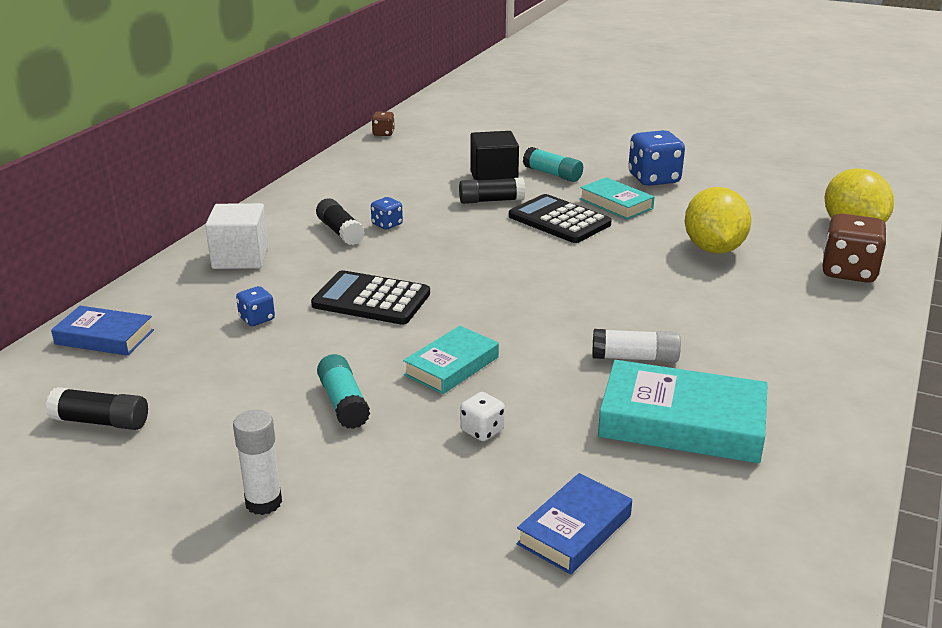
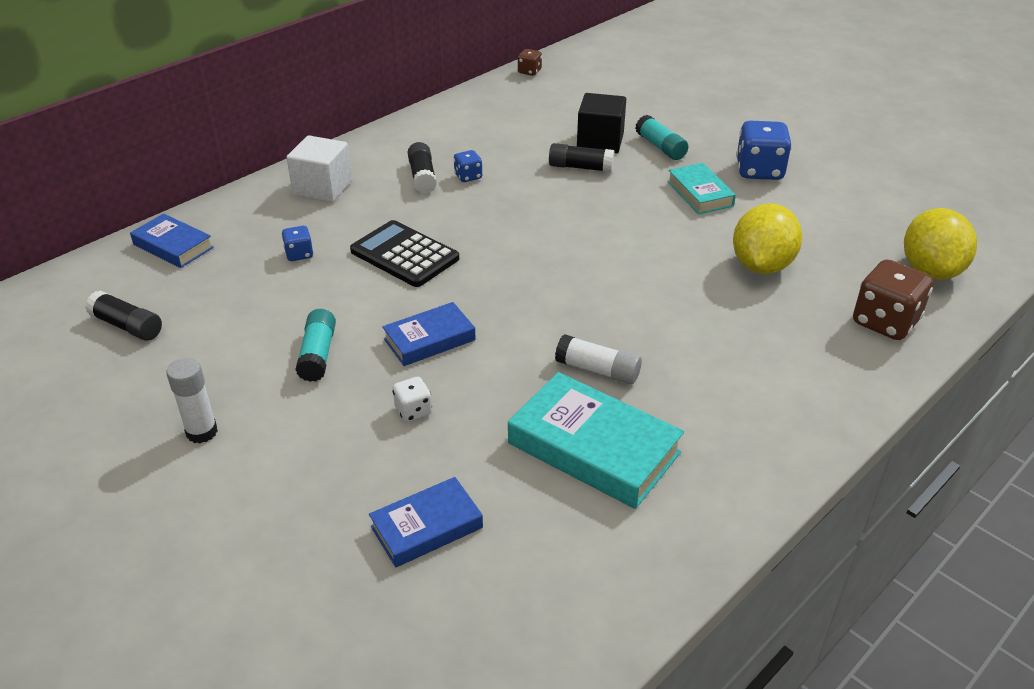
camera: 20 degrees right, 10 degrees up
(452, 366) = (429, 339): turquoise book -> blue book
(559, 220) = (630, 202): black calculator -> none

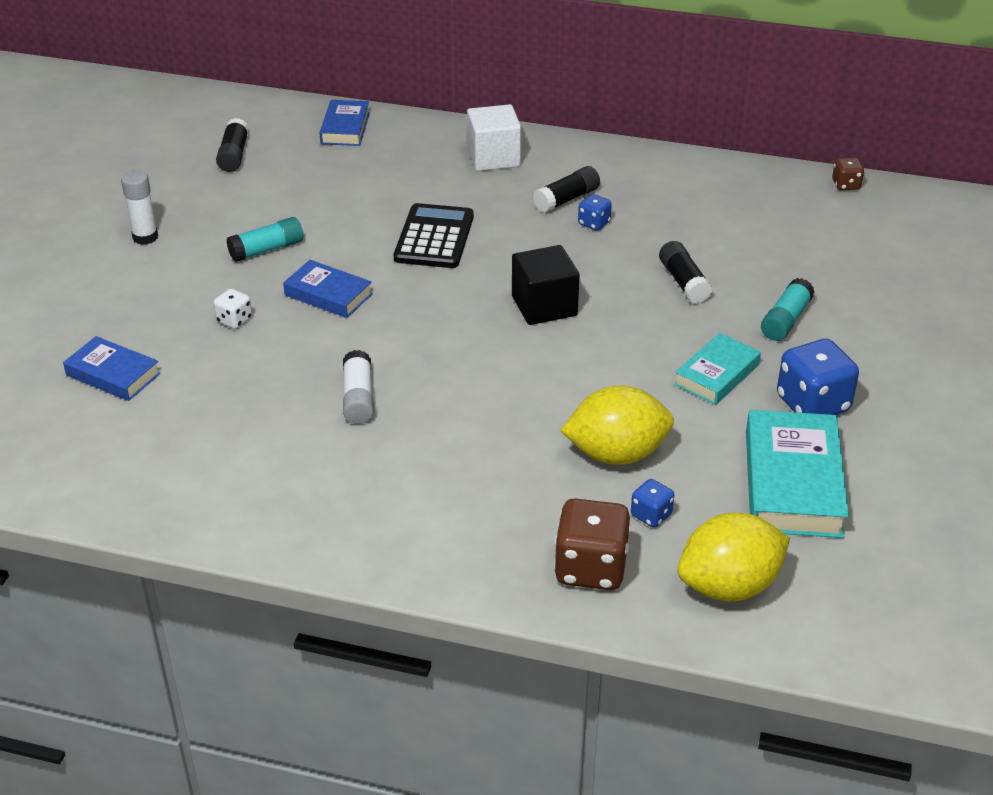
camera: 60 degrees right, 0 degrees up
(299, 254) = (387, 187): blue dice -> blue dice (651, 515)
(593, 448) = (254, 428): turquoise book -> turquoise book (792, 483)
(600, 141) = (750, 277): black cube -> black cube (544, 306)

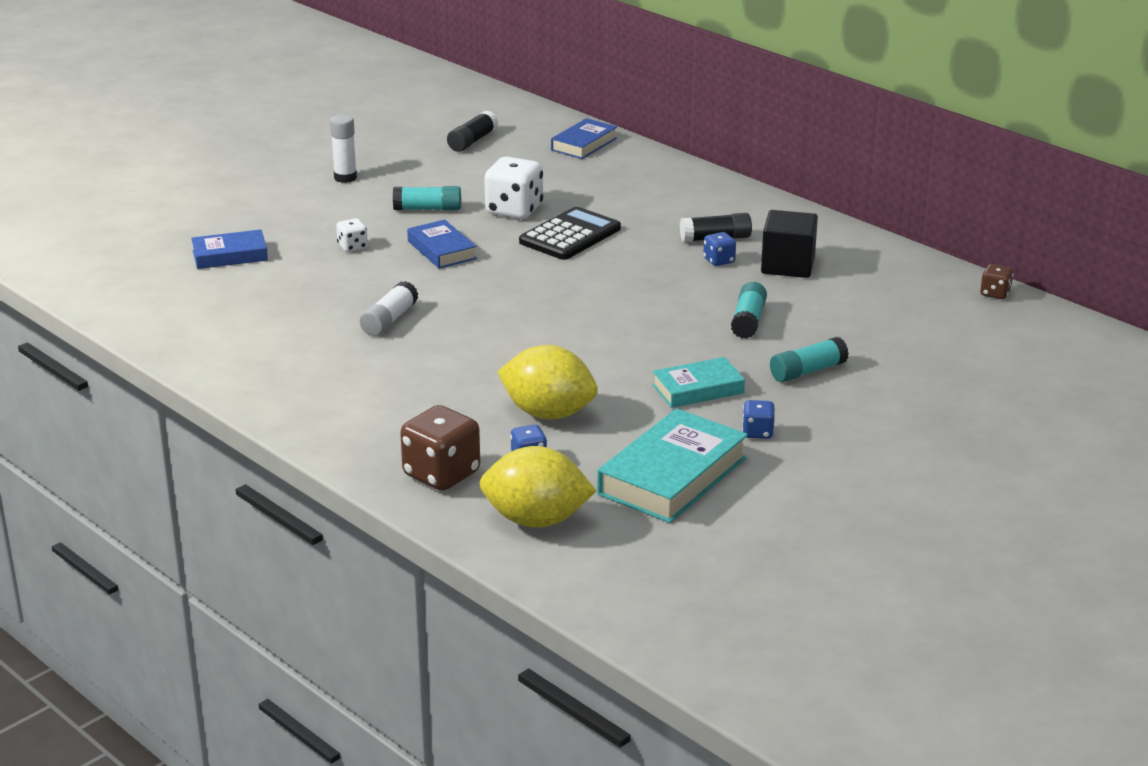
camera: 30 degrees right, 10 degrees down
(113, 374) = (230, 255): blue book -> blue book turned 75 degrees counterclockwise
(353, 225) = (514, 210): none -> white dice
(494, 157) = (687, 194): white cube -> none
(544, 306) = (606, 304): black cube -> black cube (788, 265)
(683, 282) = (748, 321): black glue stick -> turquoise glue stick
(812, 404) = (757, 432): blue dice -> blue dice, size x0.51

